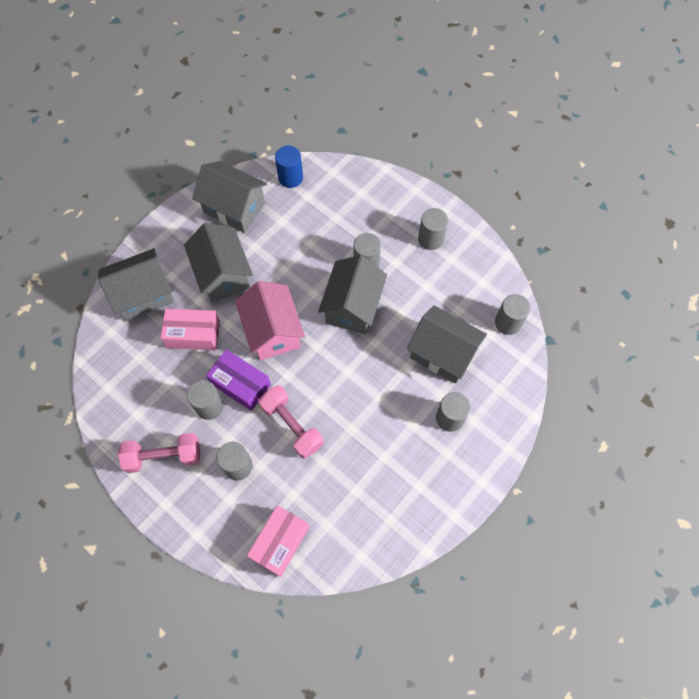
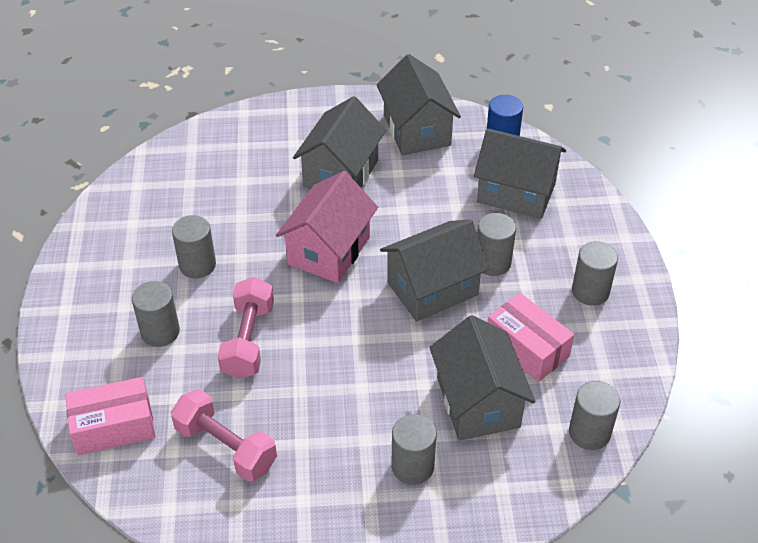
camera: 45 degrees right, 20 degrees down
(143, 294) = (253, 140): grey house -> grey house (516, 193)
(163, 456) = (111, 272): pink dumbbell -> pink dumbbell (225, 447)
(193, 334) = (256, 200): pink box -> pink box (527, 348)
(240, 384) = (246, 270): purple box -> none

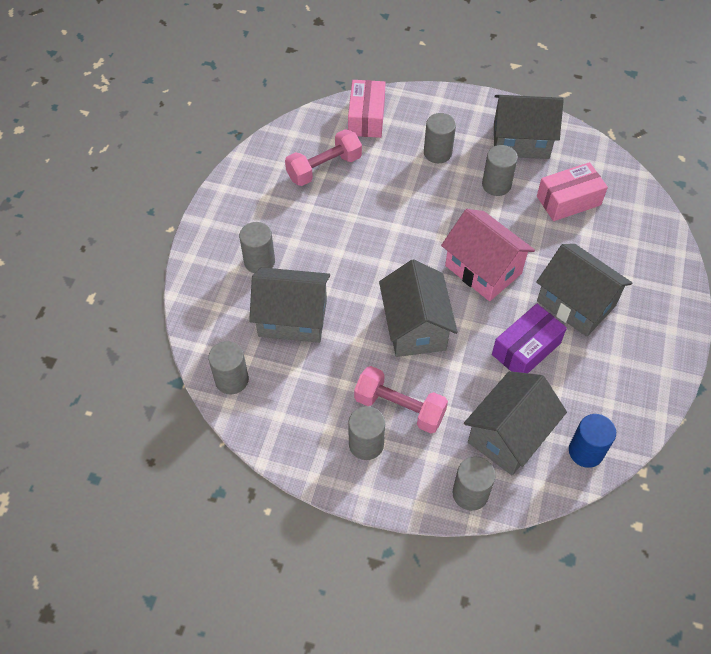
camera: 110 degrees right, 10 degrees up
(248, 340) = (409, 199): pink dumbbell -> pink dumbbell (399, 408)
(414, 199) = (526, 349): none -> purple box
(417, 130) = (622, 382): grey house -> grey house (521, 141)
(492, 262) = (427, 381): grey cylinder -> grey cylinder (470, 493)
(527, 348) = (327, 370): pink box -> pink box (568, 200)

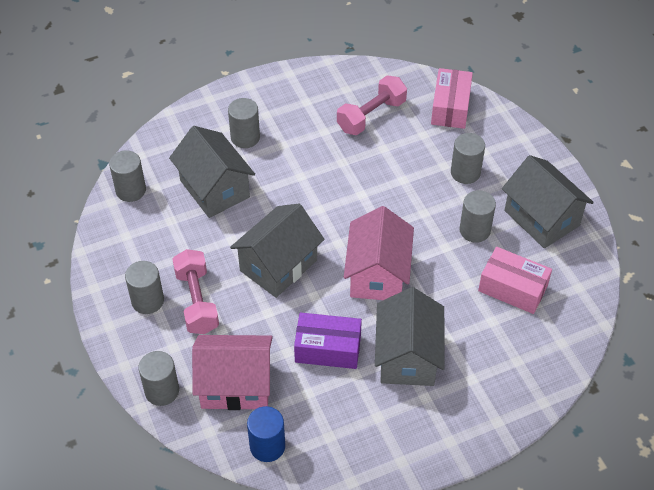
camera: 50 degrees right, 5 degrees down
(324, 168) = (371, 116): pink dumbbell -> pink dumbbell turned 60 degrees counterclockwise
(366, 118) = (450, 107): pink box -> pink box turned 45 degrees counterclockwise
(509, 435) = (235, 385): grey house -> pink house

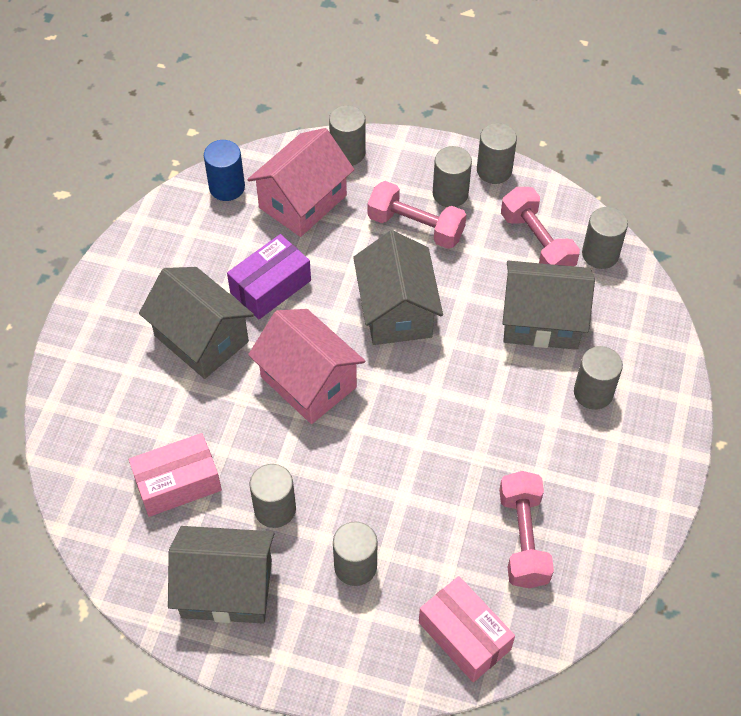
camera: 130 degrees right, 5 degrees up
(102, 289) = (494, 170): none -> grey cylinder
(150, 227) = (537, 243): none -> pink dumbbell

